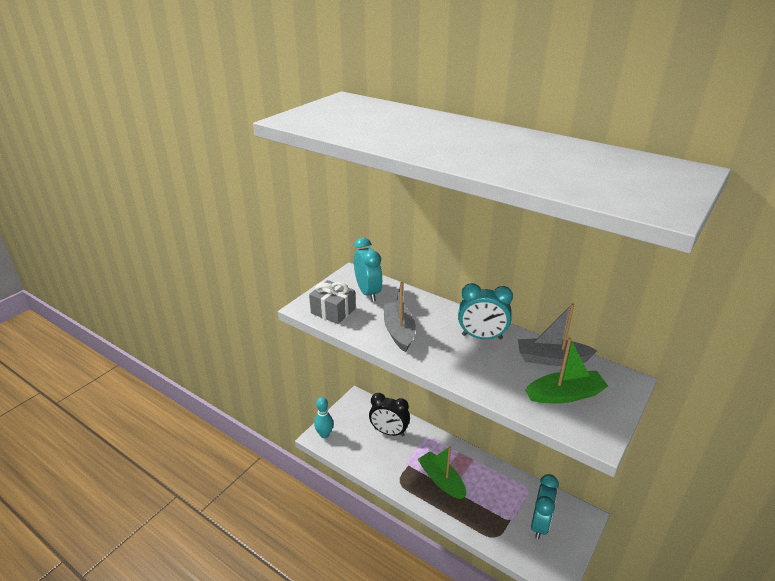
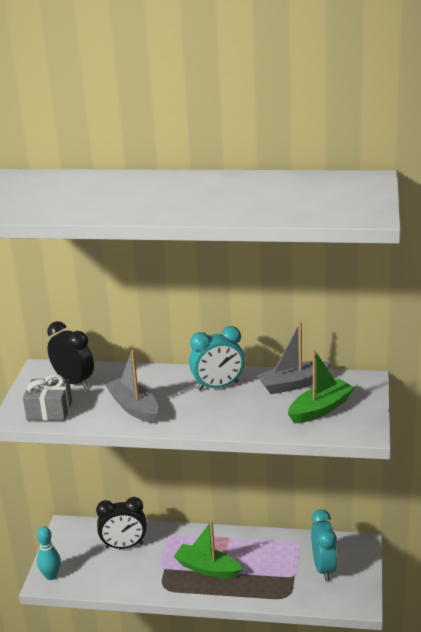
camera: 25 degrees left, 5 degrees down
(368, 292) = (74, 382): turquoise clock -> black clock

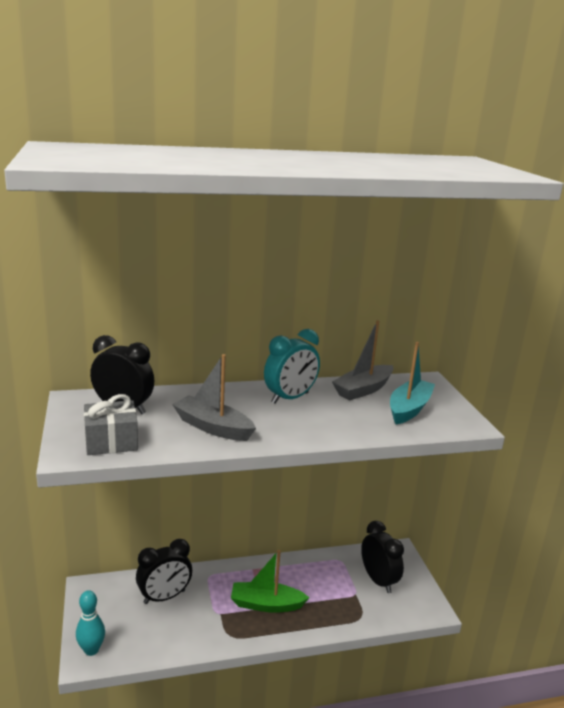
camera: 25 degrees left, 5 degrees down
(320, 409) = (409, 409): green boat -> turquoise boat
(323, 568) = (378, 580): turquoise clock -> black clock

